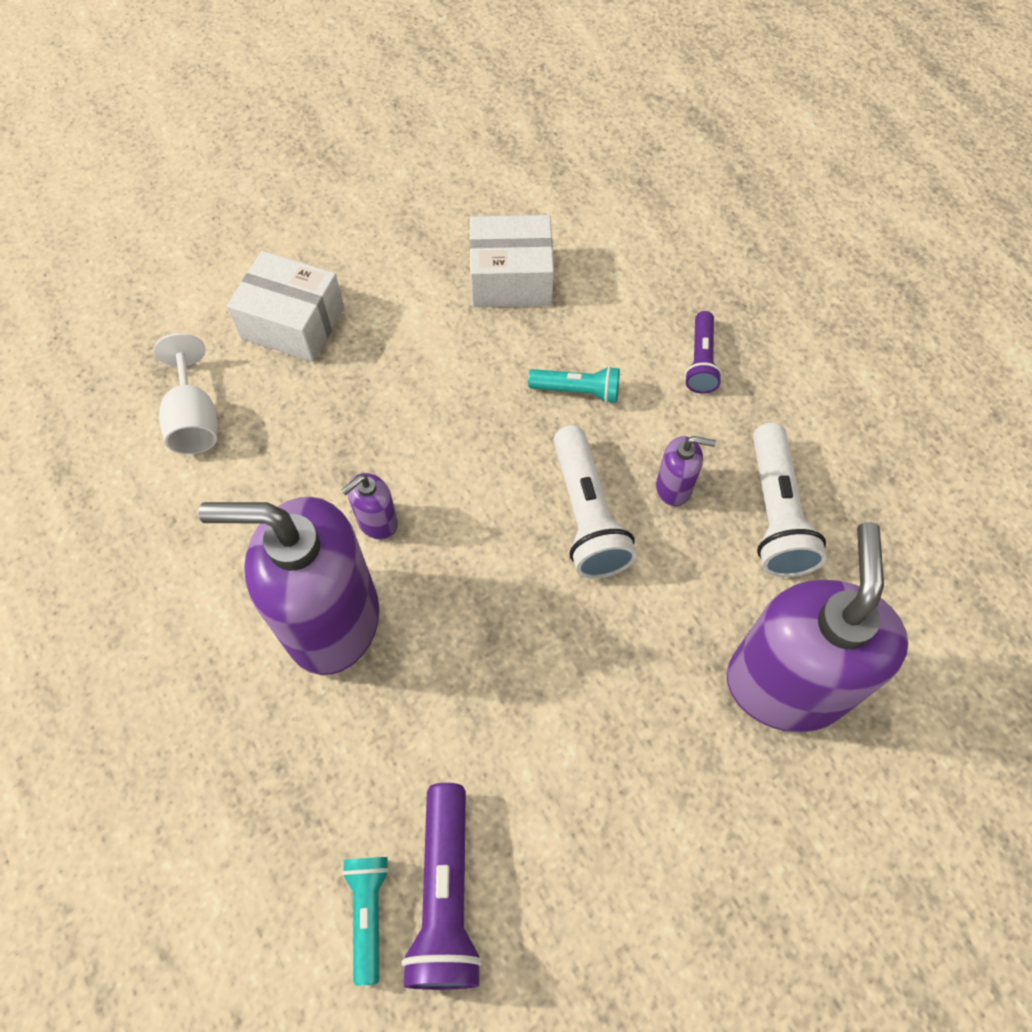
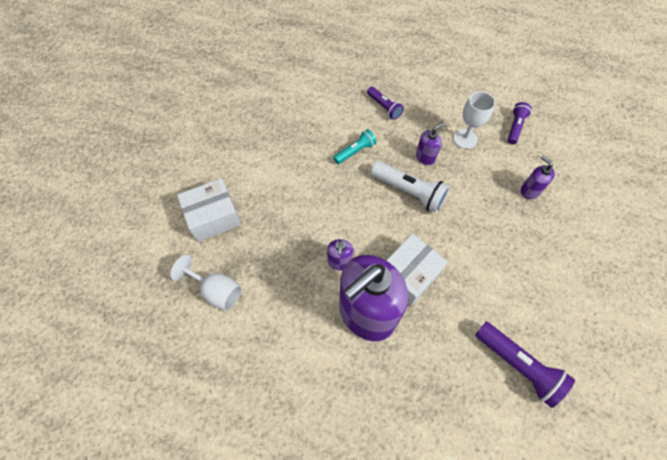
camera: 45 degrees left, 0 degrees up
(369, 913) = (502, 400): turquoise flashlight -> none
(511, 279) = (283, 130): white box -> white box (409, 275)
(775, 514) = (465, 139): white flashlight -> white goblet
(785, 684) = (530, 190): purple soap dispenser -> purple soap dispenser, size x0.42
(889, 568) = (515, 127): none -> purple flashlight

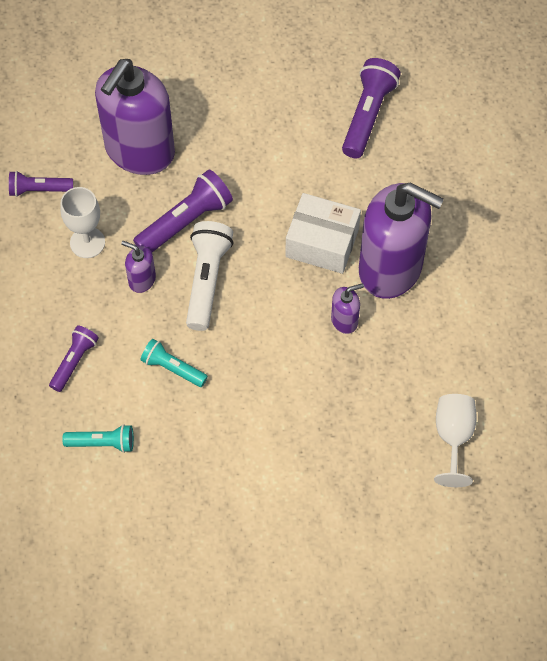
camera: 115 degrees left, 0 degrees up
(213, 217) = (362, 496): white box -> none
(326, 104) = (102, 443): none -> turquoise flashlight
(460, 197) = (186, 221): none -> purple flashlight
(530, 190) = (139, 151): purple soap dispenser -> purple soap dispenser, size x2.40

